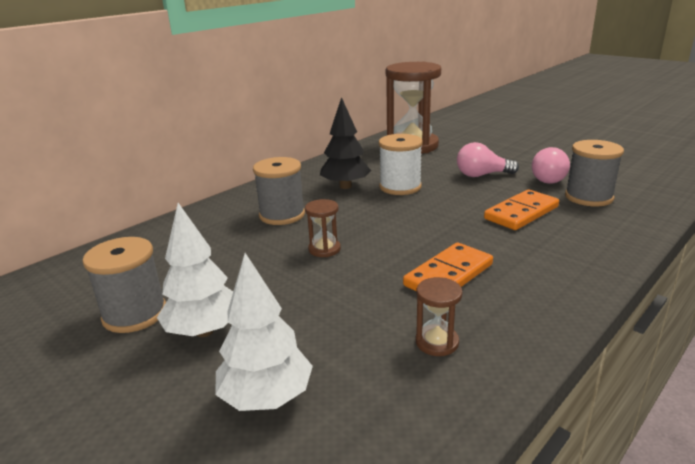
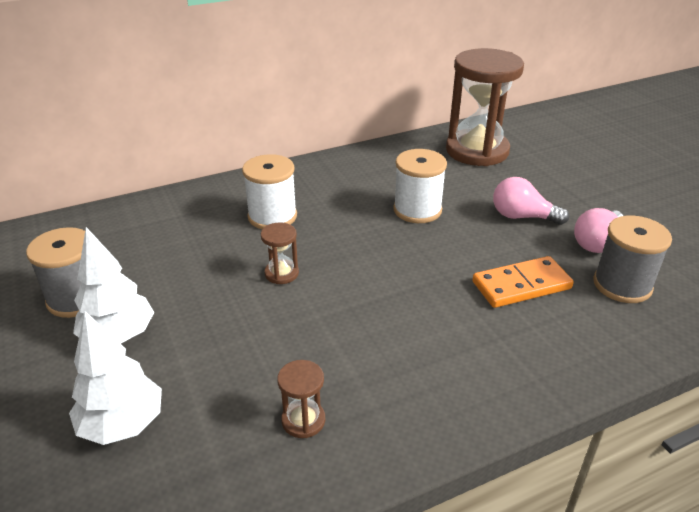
camera: 20 degrees right, 10 degrees up
(282, 215) = (272, 216): grey spool -> white spool
(345, 186) = (361, 193): black tree -> none
(449, 275) = (376, 345): orange domino -> none

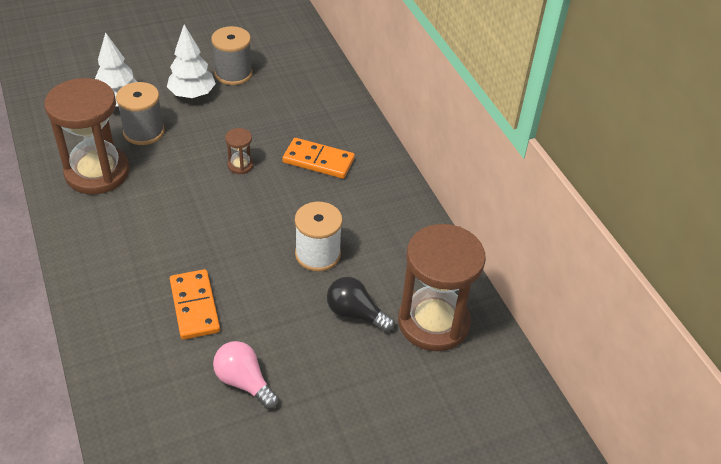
camera: 90 degrees right, 10 degrees up
(272, 216) = (318, 161): white spool -> orange domino
(303, 420) = (97, 172): brown hourglass -> brown hourglass, size x2.40
(485, 187) = (355, 314): none -> black light bulb
(522, 217) = (297, 332): pink light bulb -> none
(622, 285) = (178, 380): grey spool -> grey spool (144, 132)

